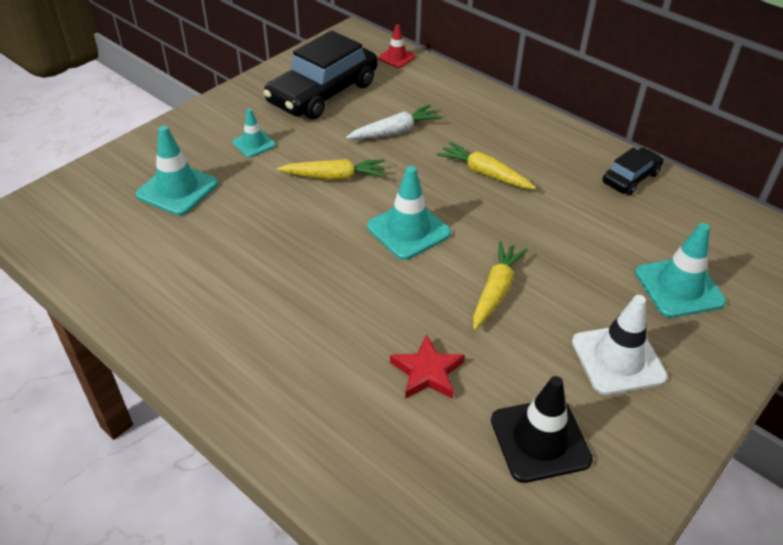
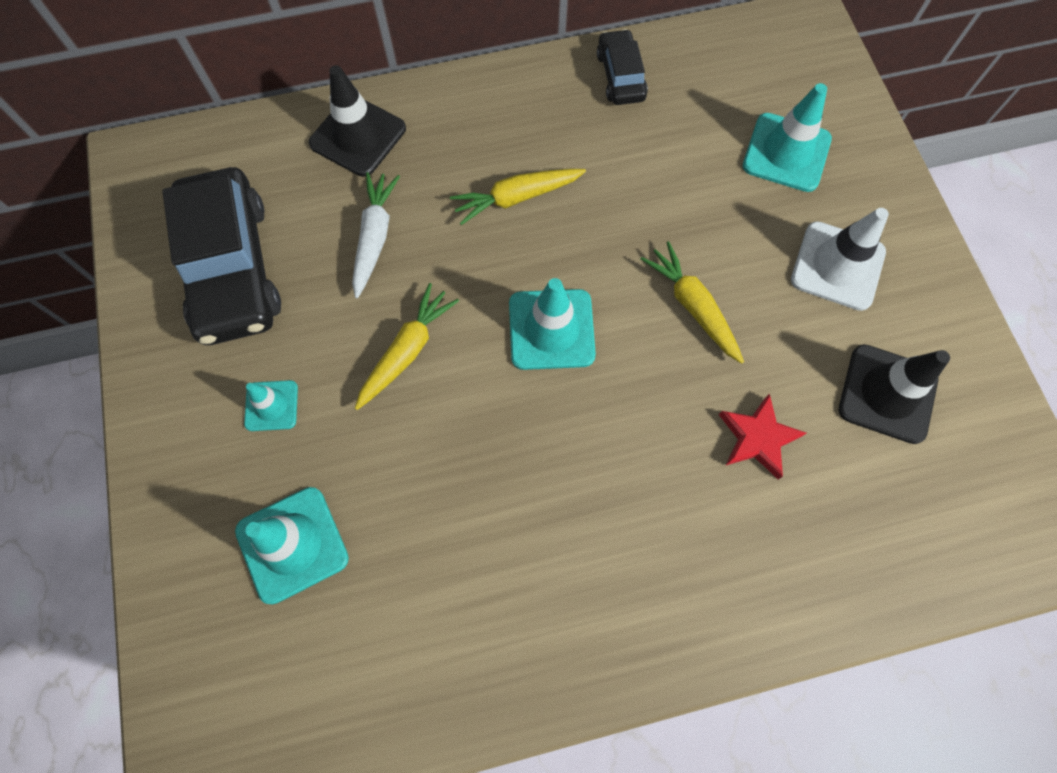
camera: 55 degrees left, 25 degrees up
(396, 57) = (230, 143): red traffic cone -> none
(453, 96) = (358, 136): none -> black traffic cone

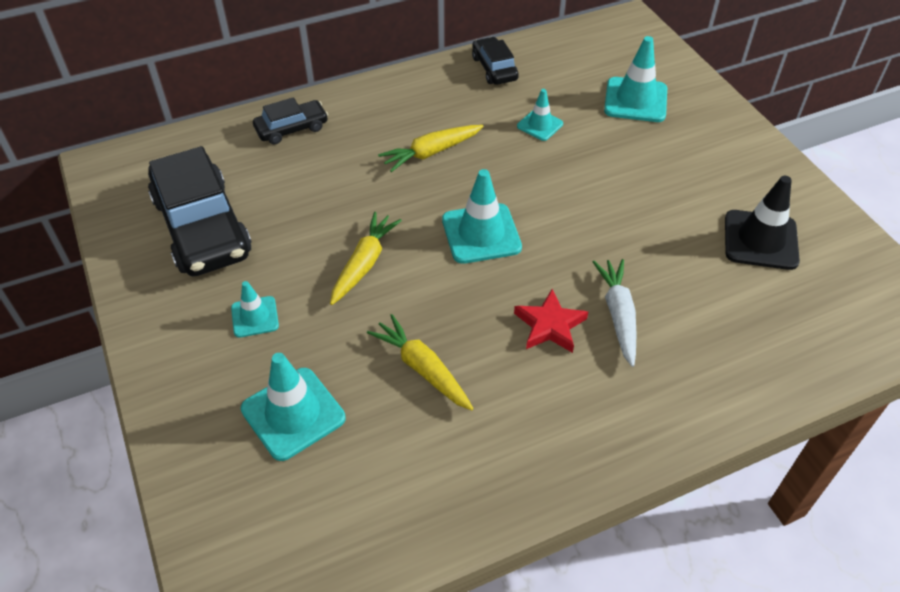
camera: 10 degrees left, 20 degrees down
(358, 136) = (292, 129): black traffic cone -> black car
(374, 237) = (320, 192): white carrot -> white carrot (618, 315)
(657, 175) = (540, 125): none -> turquoise traffic cone
(692, 306) = (591, 204): yellow carrot -> yellow carrot (422, 368)
(757, 438) = (668, 283): red star -> red star (550, 325)
(837, 266) = (696, 164): white traffic cone -> none

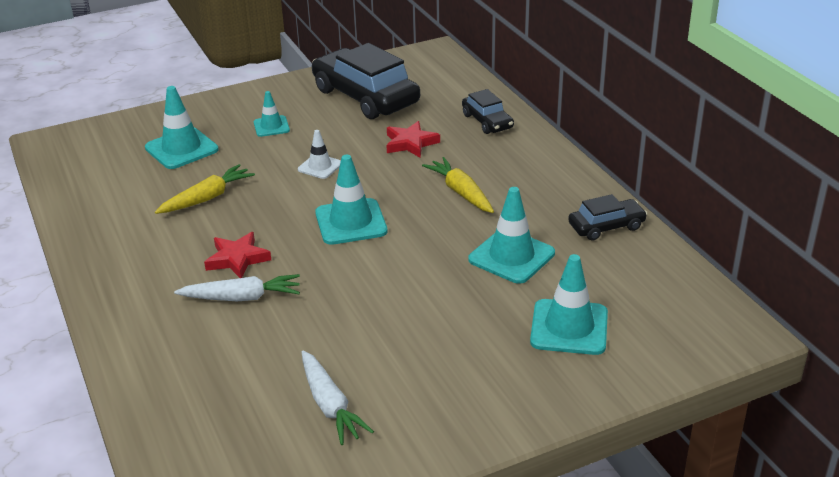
camera: 90 degrees right, 15 degrees down
(202, 227) = (365, 97): black car -> black car turned 75 degrees clockwise
(326, 188) = (410, 143): none -> red star
(364, 263) = (320, 167): yellow carrot -> white traffic cone
(540, 125) = (511, 256): turquoise traffic cone -> turquoise traffic cone, size x1.71
(760, 240) = (330, 405): black traffic cone -> white carrot

